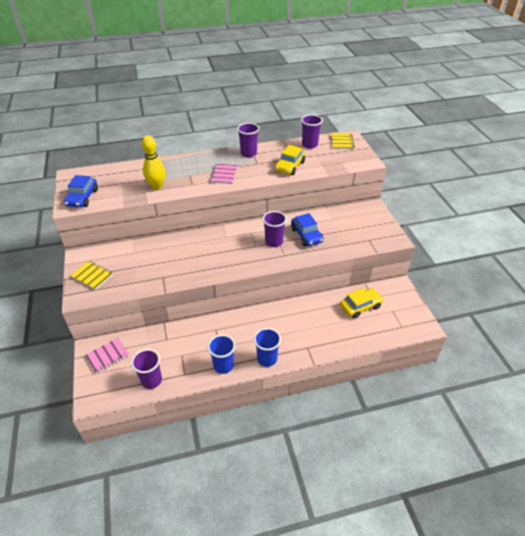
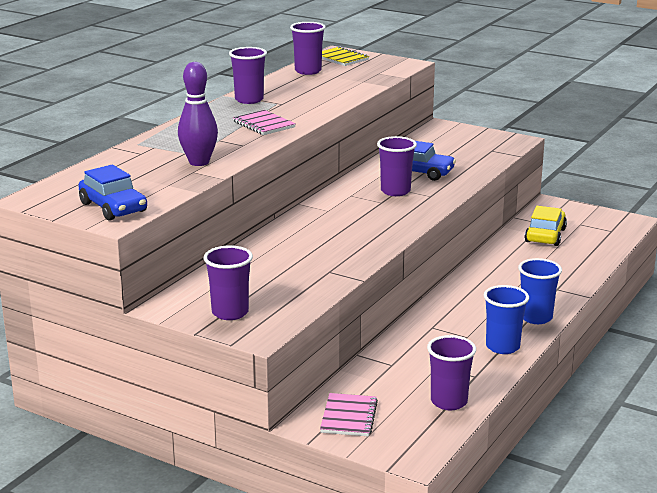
camera: 45 degrees left, 20 degrees down
(92, 276) = (230, 313): yellow notebook -> purple cup
(157, 186) = (199, 162): yellow bowling pin -> purple bowling pin
(290, 166) = (328, 93): yellow car -> none

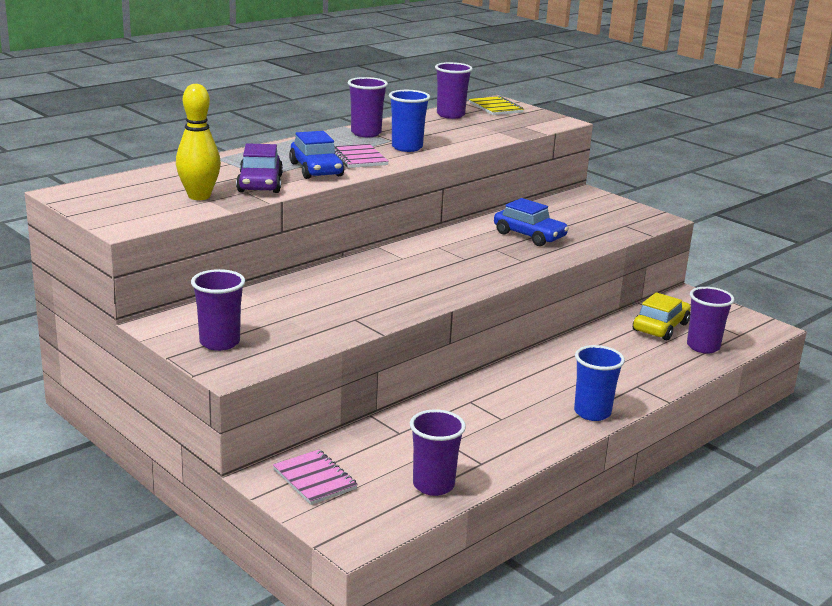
camera: 15 degrees right, 0 degrees up
(113, 207) = (135, 213): blue car -> blue car (316, 170)
(155, 182) = (199, 196): none -> yellow bowling pin
(199, 162) = (260, 184): purple bowling pin -> purple car
(349, 417) = (315, 479): pink notebook -> pink notebook turned 60 degrees counterclockwise
(395, 191) = (488, 250): purple cup -> purple cup (703, 347)
(502, 347) = (533, 437): blue cup -> blue cup (407, 147)

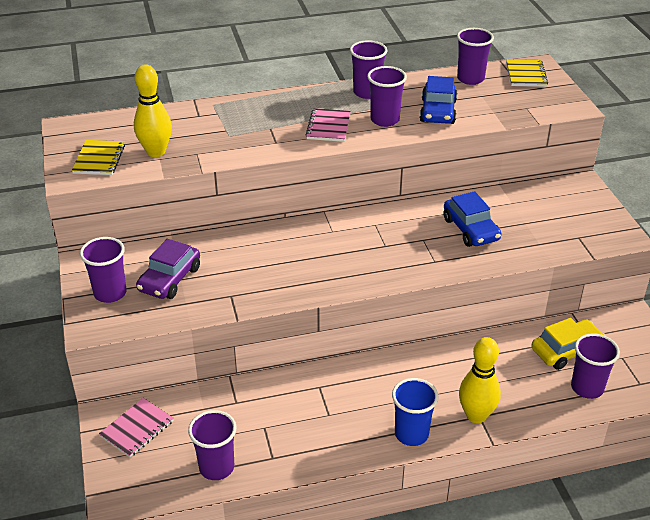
camera: 30 degrees right, 15 degrees up
(140, 210) = (99, 159): none -> yellow notebook
(260, 184) = (216, 145): purple car -> purple car (170, 279)
(315, 479) = (137, 429): pink notebook -> pink notebook turned 45 degrees clockwise
(316, 170) = (278, 136): blue car -> blue car (438, 111)
(407, 147) = (385, 120): blue cup -> purple cup
(634, 386) = (476, 415): none -> yellow bowling pin

